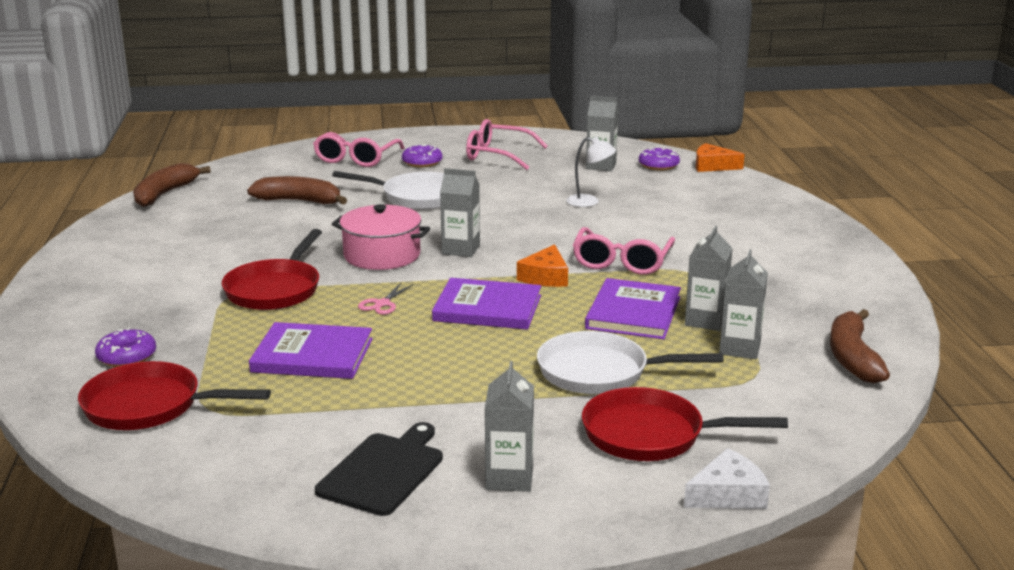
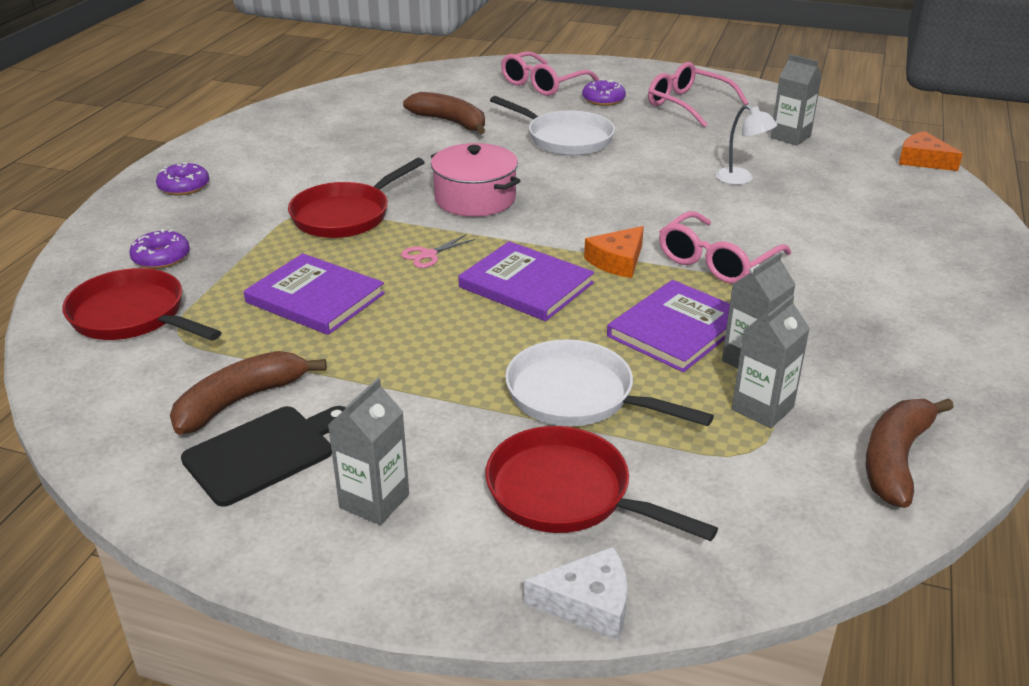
camera: 25 degrees right, 10 degrees up
(165, 194) = (340, 92): brown banana -> brown banana (240, 401)
(461, 249) = (557, 209): grey carton -> none
(658, 165) = (858, 148): purple donut -> purple donut (184, 186)

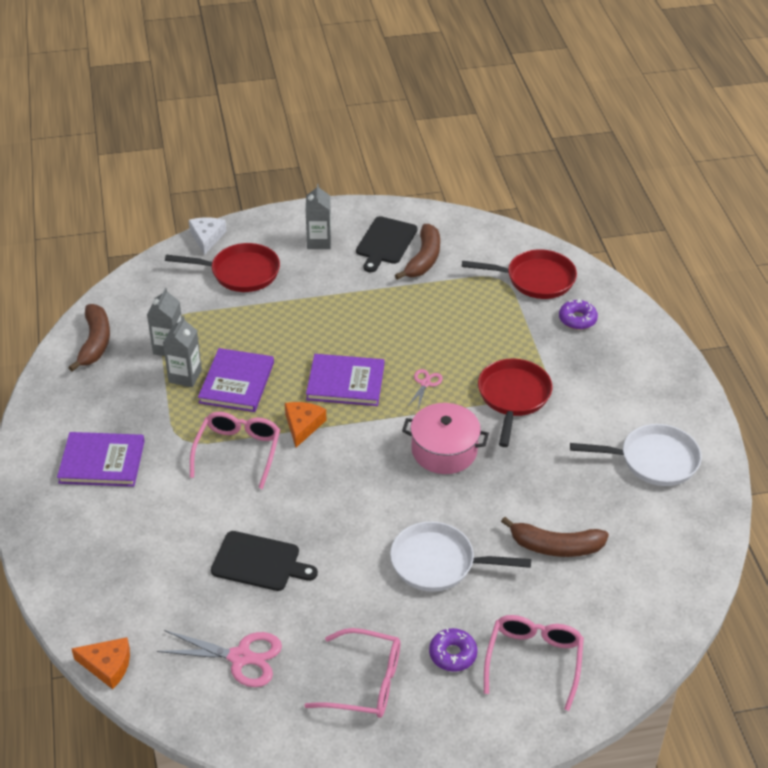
camera: 150 degrees right, 10 degrees up
(184, 186) = (651, 380): purple donut -> none
(315, 298) = (456, 326): purple book -> purple book (102, 462)
(577, 396) = (266, 320): white pan -> white pan (653, 460)
(588, 603) = (207, 238): white cheese -> white cheese turned 120 degrees clockwise
(741, 179) = (259, 562): white lamp -> black cutting board
(790, 137) = (240, 657): grey carton -> pink scissors

